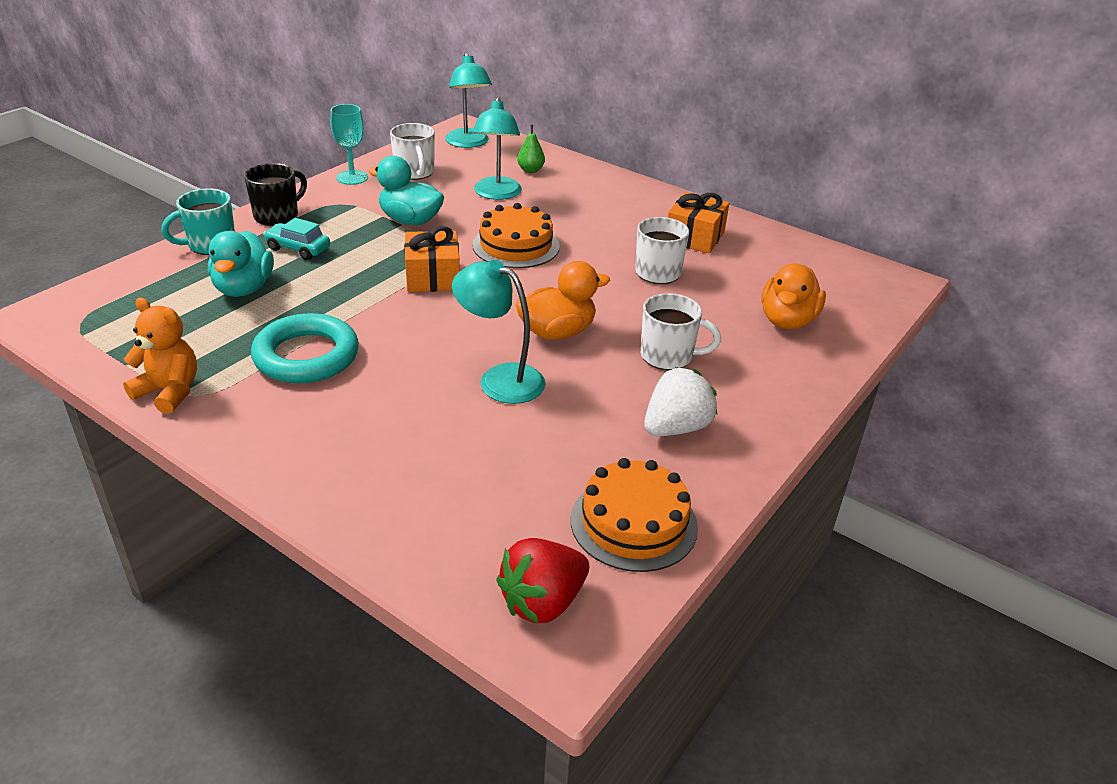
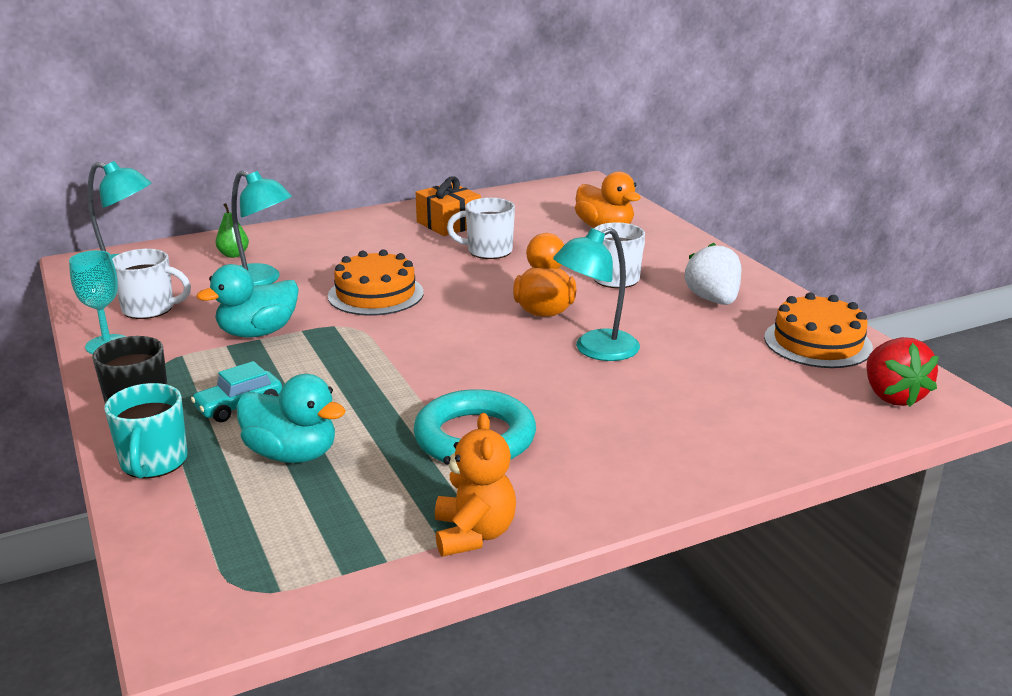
camera: 60 degrees left, 10 degrees down
(169, 392) = (474, 534): orange teddy bear -> orange teddy bear turned 120 degrees clockwise
(433, 277) = (389, 344): orange gift -> none

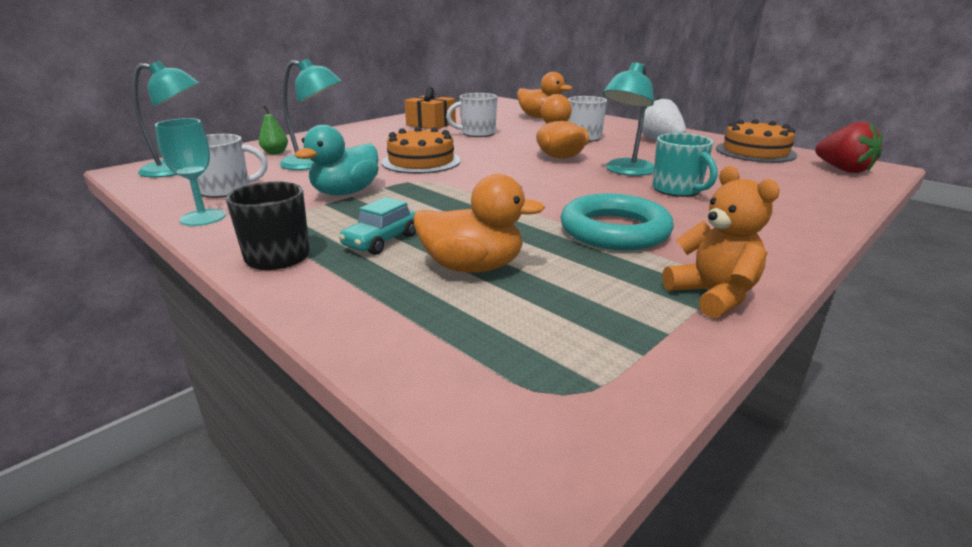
camera: 20 degrees left, 0 degrees up
(153, 463) = (336, 297): turquoise mug -> turquoise mug (677, 190)
(292, 454) = (472, 267): turquoise duck -> orange duck

